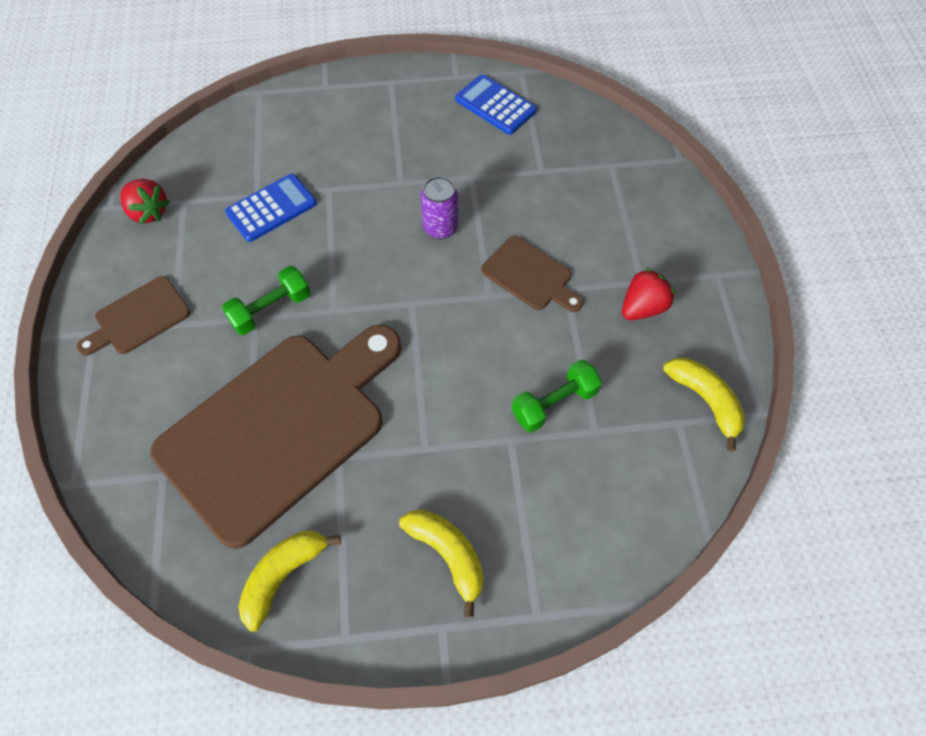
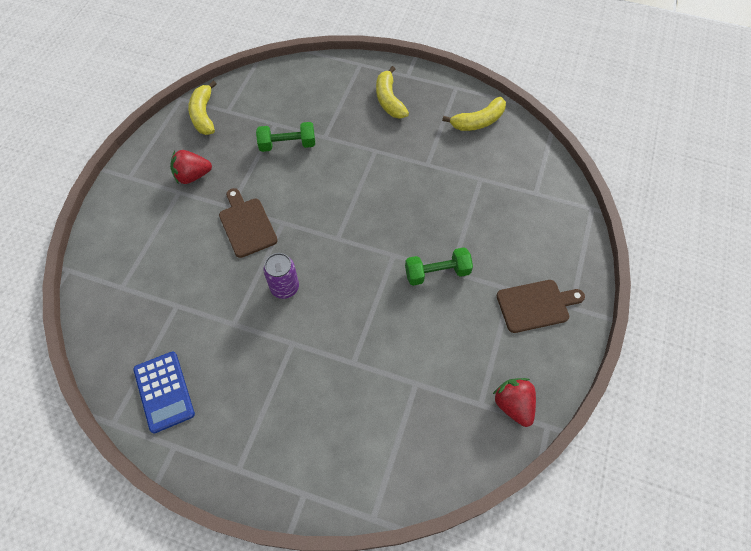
camera: 155 degrees left, 0 degrees up
(271, 208) = (407, 363): blue calculator -> none
(279, 428) = (457, 192): brown cutting board -> none

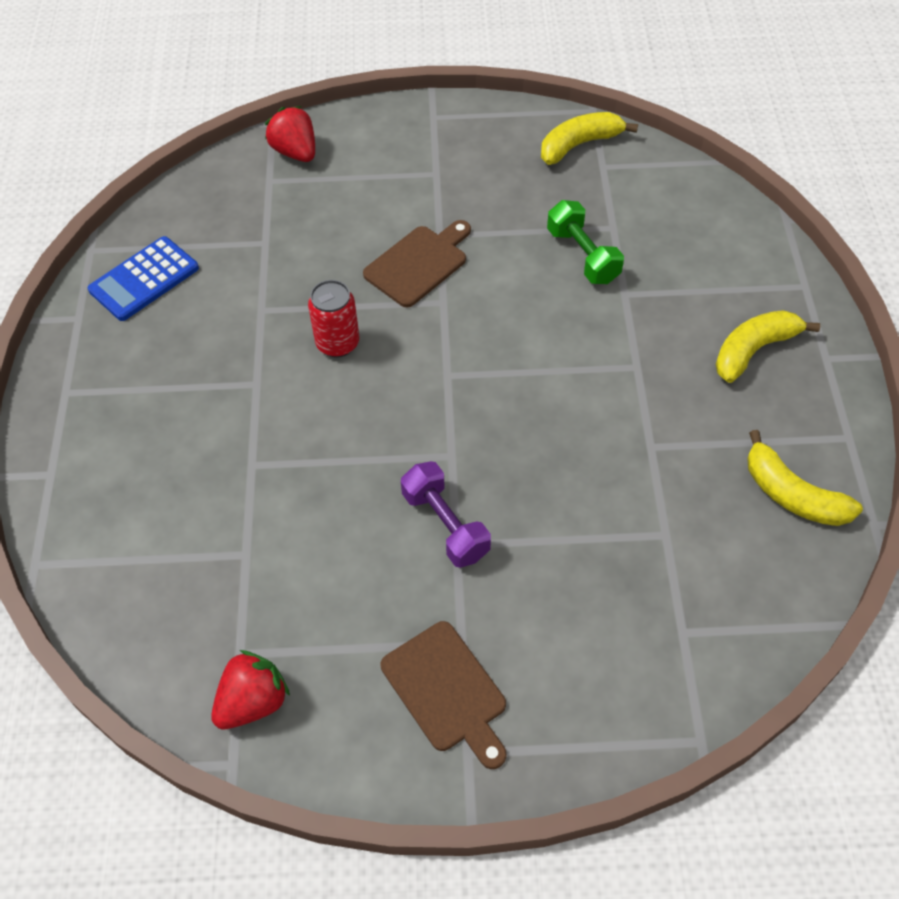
camera: 70 degrees right, 5 degrees down
(193, 176) = (469, 176): red strawberry -> red strawberry (295, 152)
(285, 287) = (337, 343): purple can -> red can
(437, 273) = (445, 525): green dumbbell -> purple dumbbell

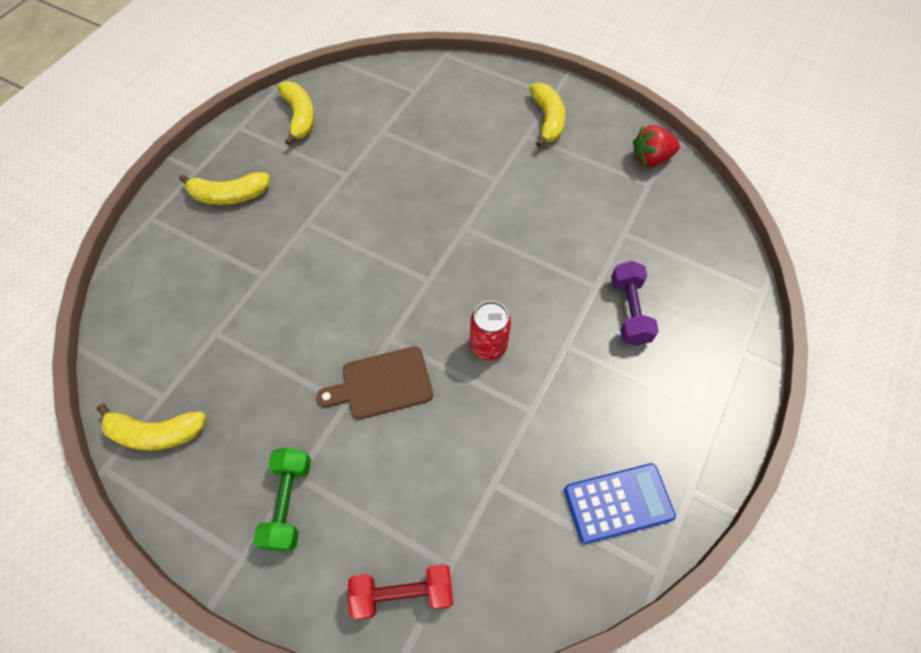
camera: 150 degrees left, 5 degrees up
(295, 152) = (403, 593): red strawberry -> red dumbbell
(445, 525) = (496, 191): purple dumbbell -> purple dumbbell (629, 311)
(447, 691) = (547, 120): brown cutting board -> yellow banana
(582, 255) = (260, 321): green dumbbell -> green dumbbell (288, 503)

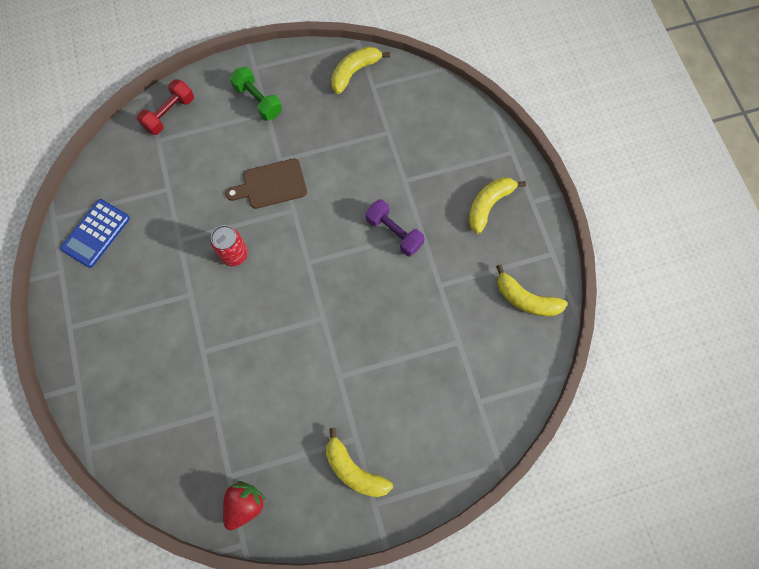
camera: 135 degrees right, 10 degrees up
(382, 384) = (271, 185): brown cutting board -> brown cutting board turned 135 degrees counterclockwise
(629, 311) = (167, 352): purple dumbbell -> purple dumbbell (394, 232)

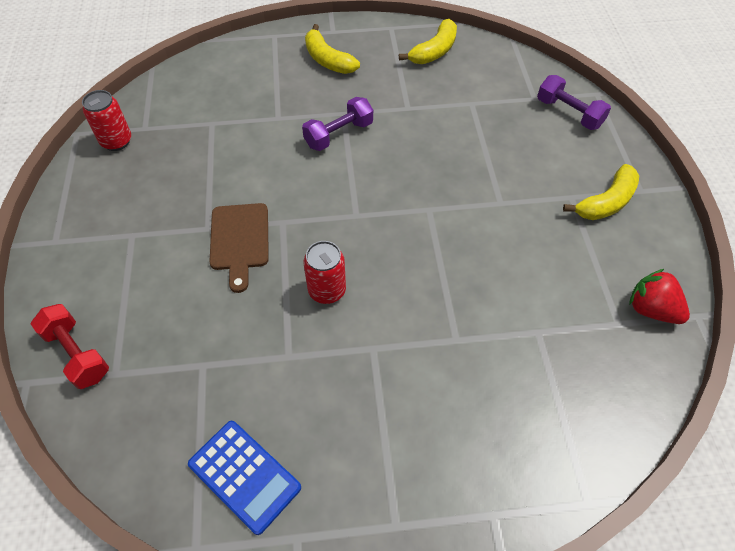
camera: 80 degrees left, 15 degrees down
(258, 100) = (108, 242): green dumbbell -> none
(354, 72) = (116, 141): yellow banana -> red can
(464, 436) = (569, 113): none -> purple dumbbell

